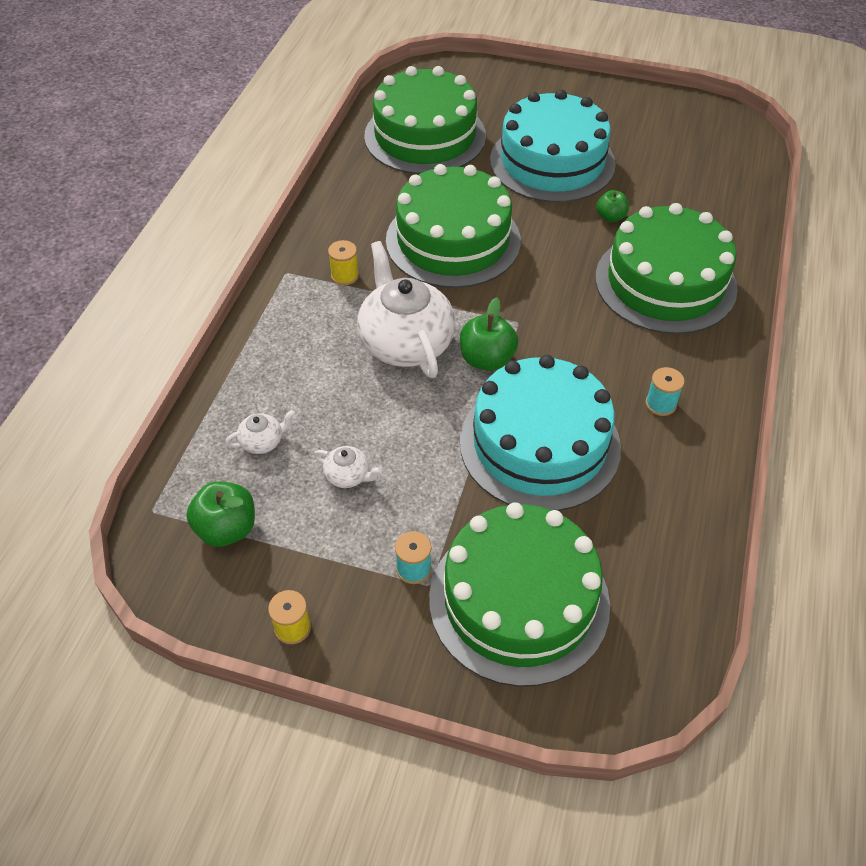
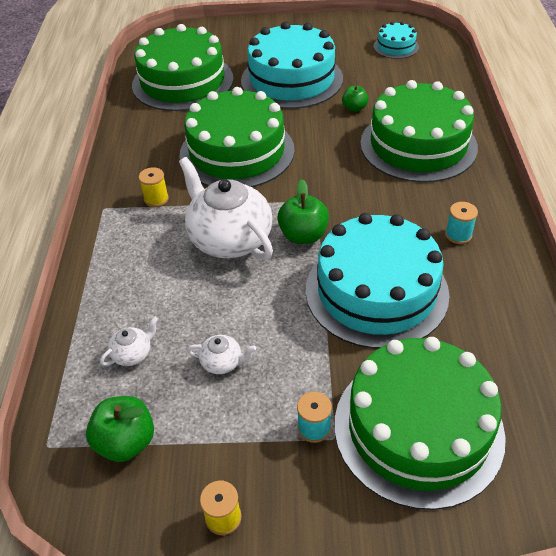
camera: 15 degrees left, 5 degrees down
(697, 146) = (396, 47): none -> turquoise cake

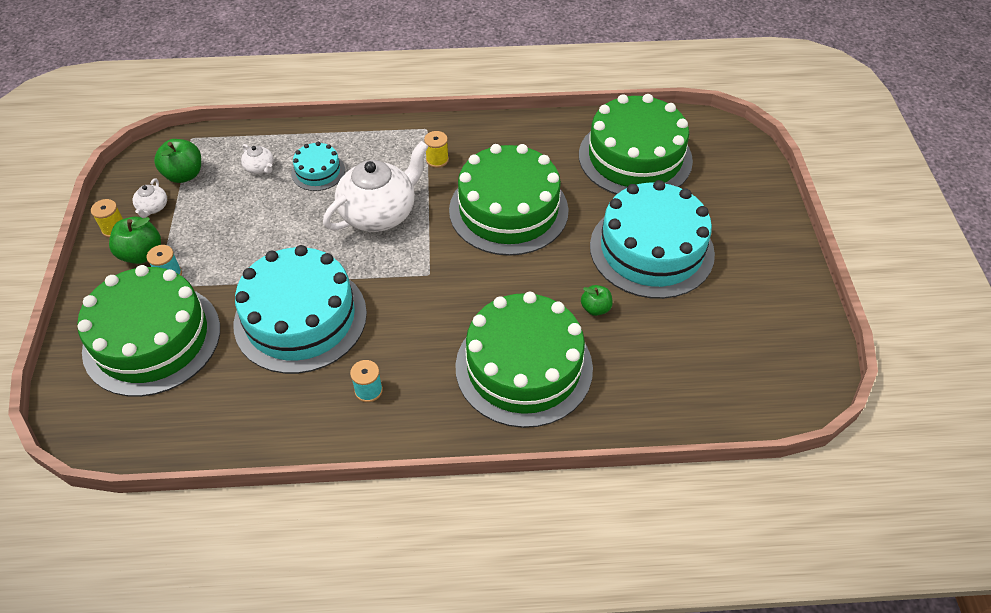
camera: 85 degrees right, 5 degrees up
(222, 362) = (241, 219): white teapot -> white teapot (153, 208)
(303, 235) = (379, 265): green apple -> green apple (141, 254)
(396, 47) = (750, 358): turquoise cake -> turquoise cake (318, 171)

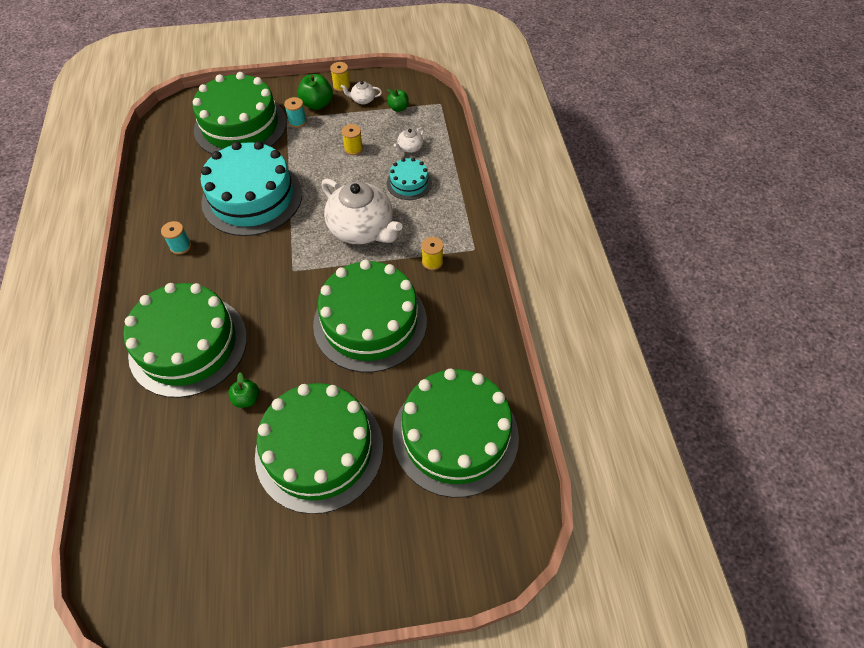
camera: 85 degrees right, 5 degrees up
(184, 175) = (398, 108): green apple -> green apple, size x0.62
(243, 218) = (353, 148): none -> yellow spool
(651, 249) = (319, 450): turquoise cake -> green cake

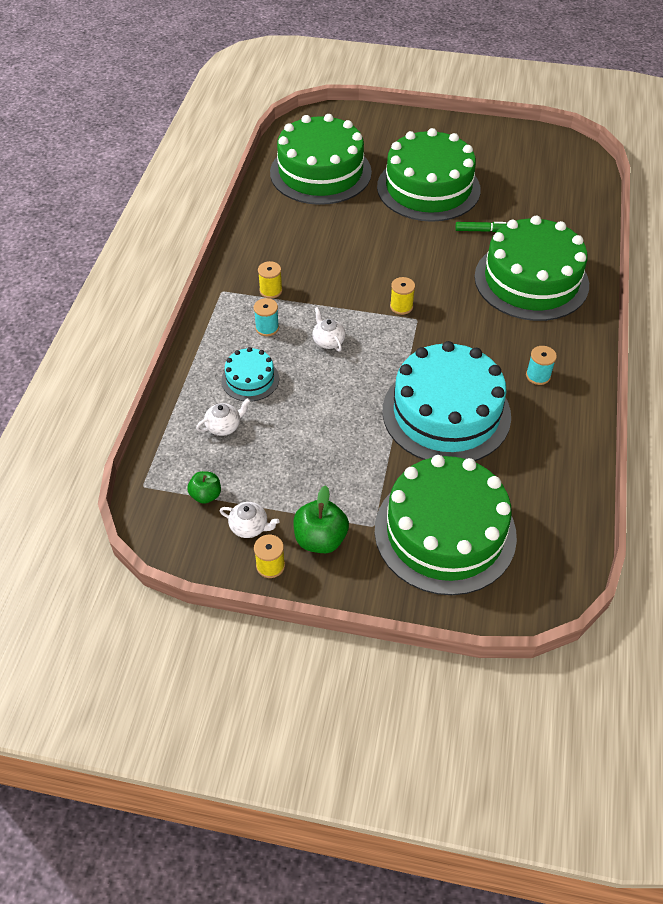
camera: 160 degrees left, 5 degrees down
(246, 399) = (481, 230): green apple -> green marker
(297, 121) = (359, 514): turquoise spool -> turquoise spool (267, 328)
(353, 148) = (297, 446): yellow spool -> yellow spool (401, 306)
(362, 229) = (328, 341): white teapot -> white teapot, size x0.42
(370, 322) = (355, 257): green cake -> none

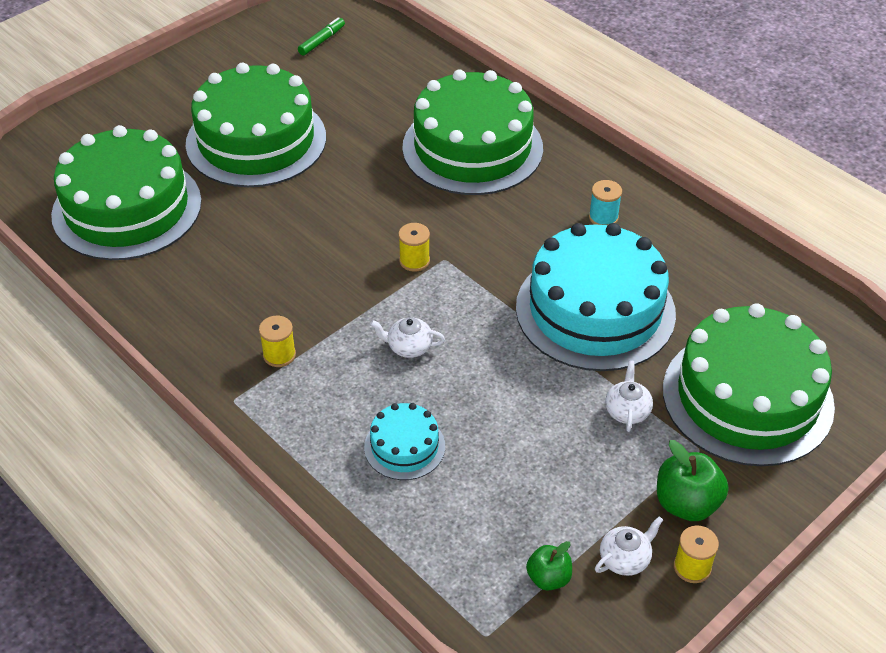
camera: 55 degrees left, 5 degrees down
(224, 426) = (457, 508): white teapot -> white teapot (627, 411)
(267, 328) = (337, 389): turquoise spool -> none
(481, 230) = (364, 140): green marker -> green marker (322, 41)

